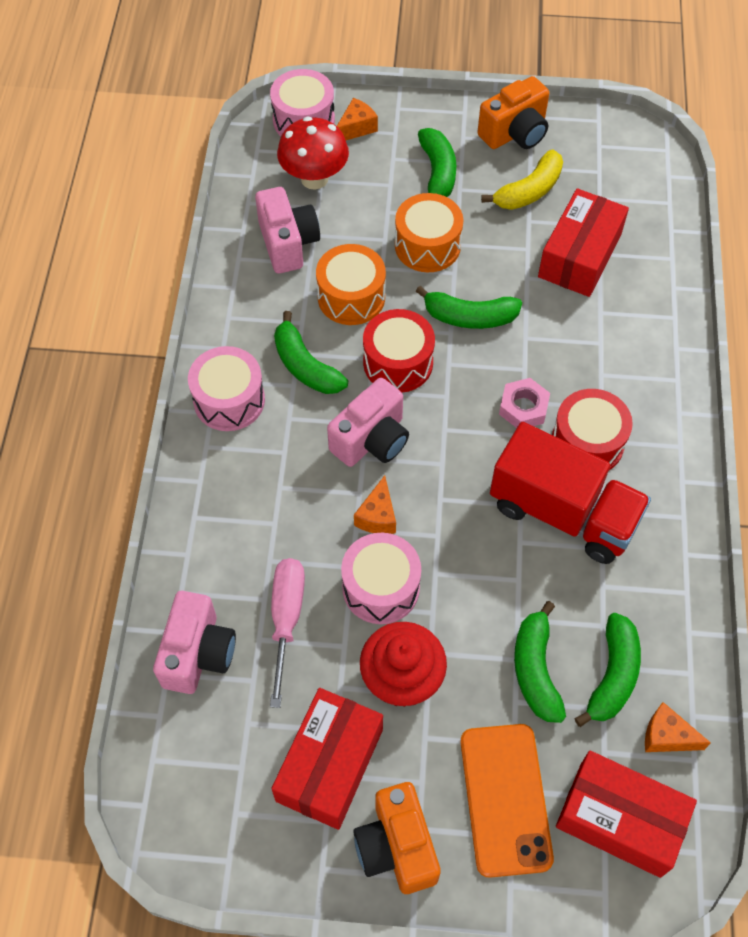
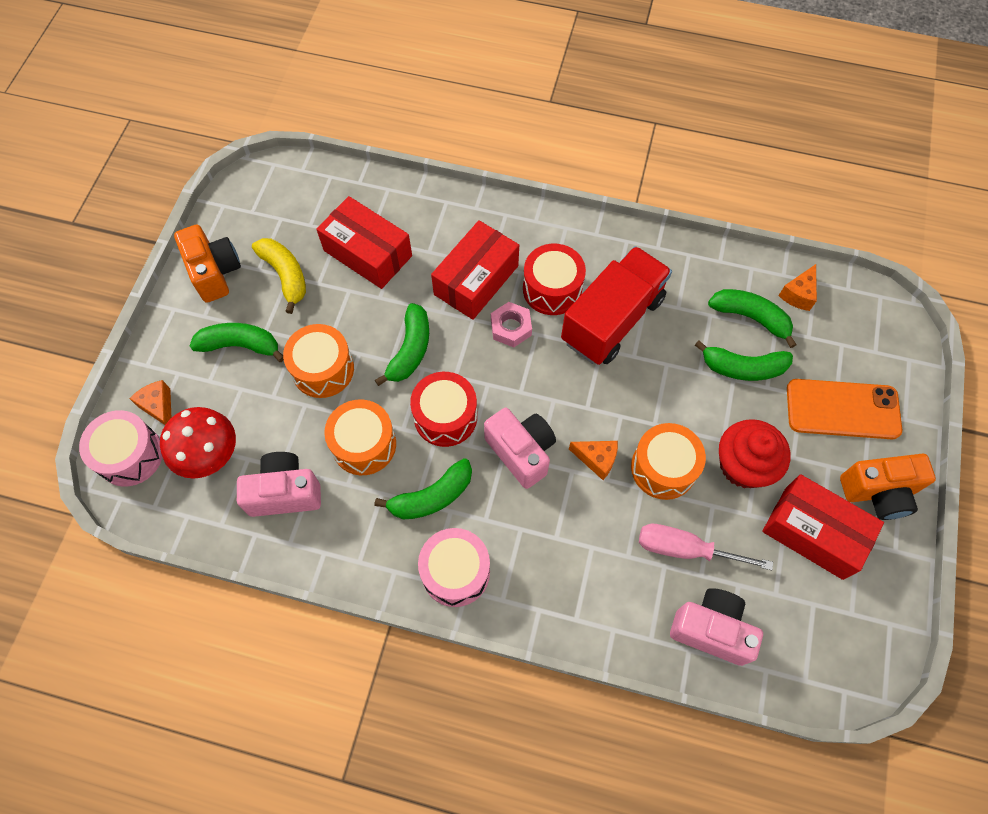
camera: 80 degrees left, 5 degrees up
(381, 587) = (663, 468): pink drum -> orange drum
(619, 819) = (858, 338): red box -> red box (476, 280)

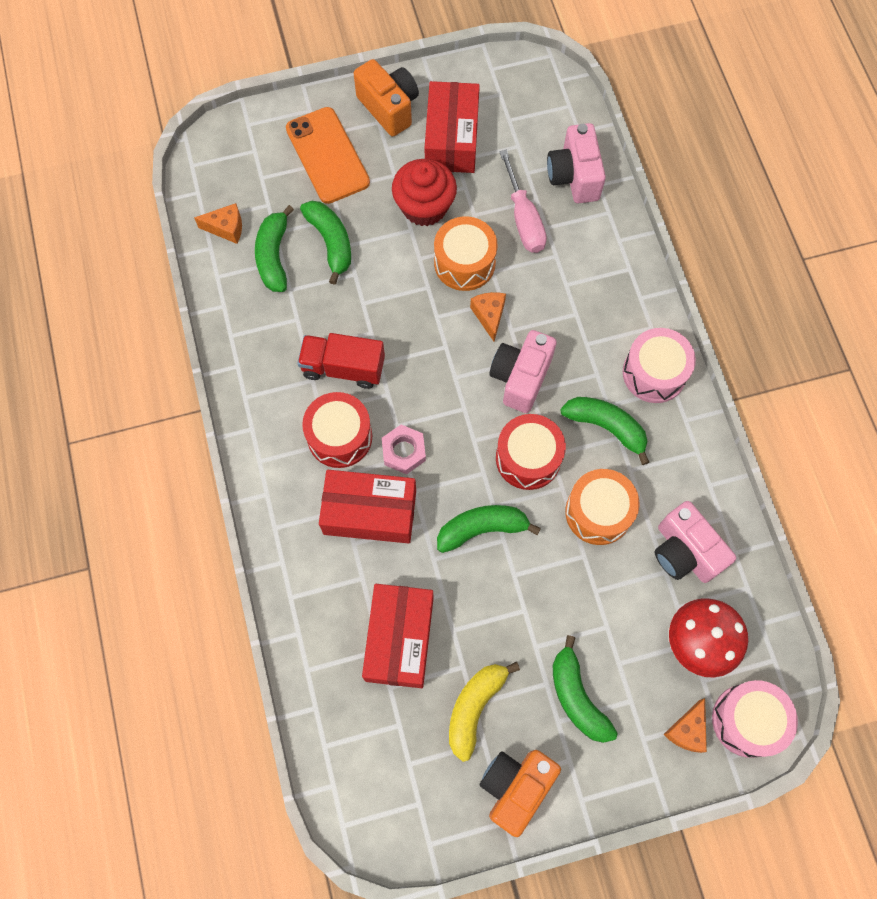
camera: 120 degrees left, 5 degrees up
(323, 369) = (551, 598): orange drum -> none
(612, 320) = (343, 367): red truck -> red truck, size x0.66

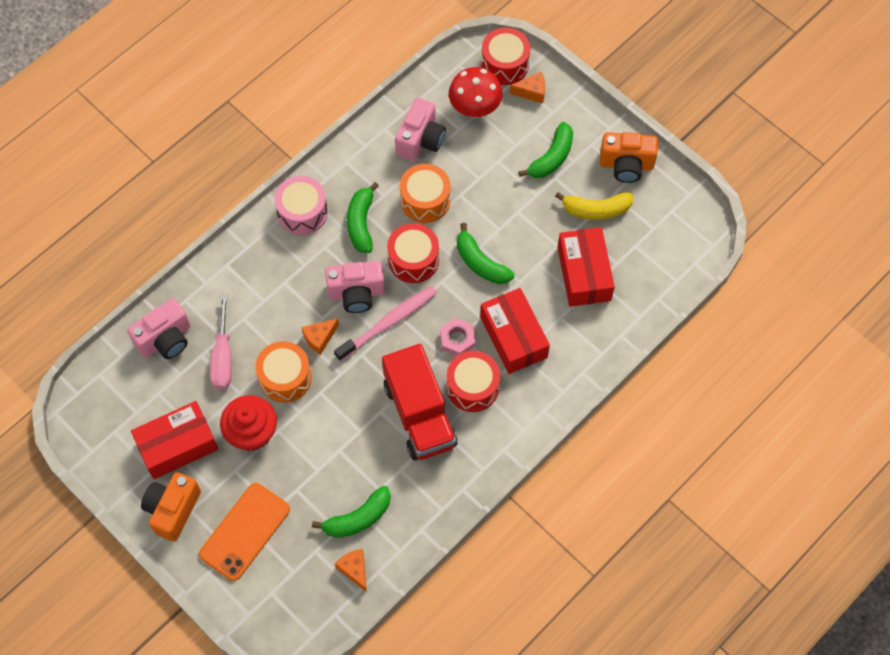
camera: 120 degrees left, 5 degrees down
(331, 242) = (322, 483): green banana -> none
(343, 367) = (419, 414): red truck -> red truck, size x1.52
(399, 639) = (584, 274): red box -> red box turned 75 degrees counterclockwise
(466, 391) = (388, 323): none -> pink toothbrush
(523, 218) = (223, 356): pink screwdriver -> pink screwdriver turned 135 degrees clockwise
(747, 720) = (505, 64): pink drum -> red drum

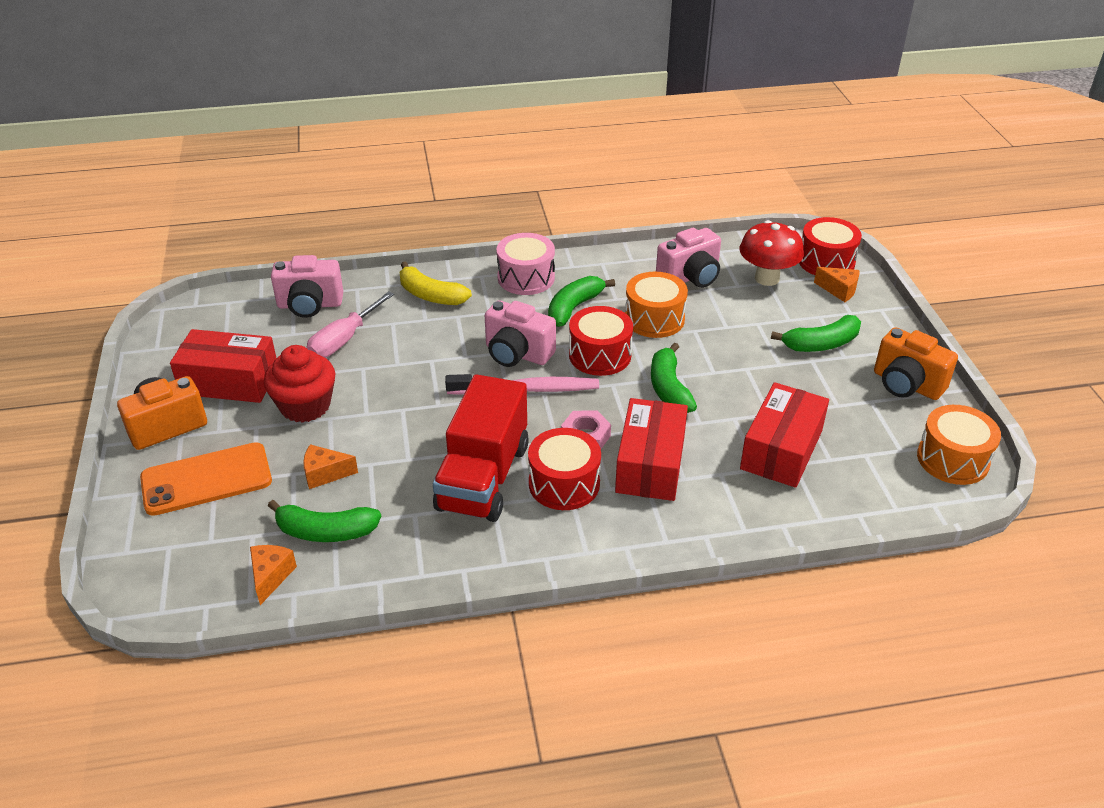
camera: 35 degrees right, 25 degrees down
(285, 377) = (382, 381): orange drum -> orange drum (952, 459)
(319, 338) = (446, 369): orange cheese -> orange cheese (325, 474)
(596, 209) = (840, 404): yellow banana -> yellow banana (431, 295)

